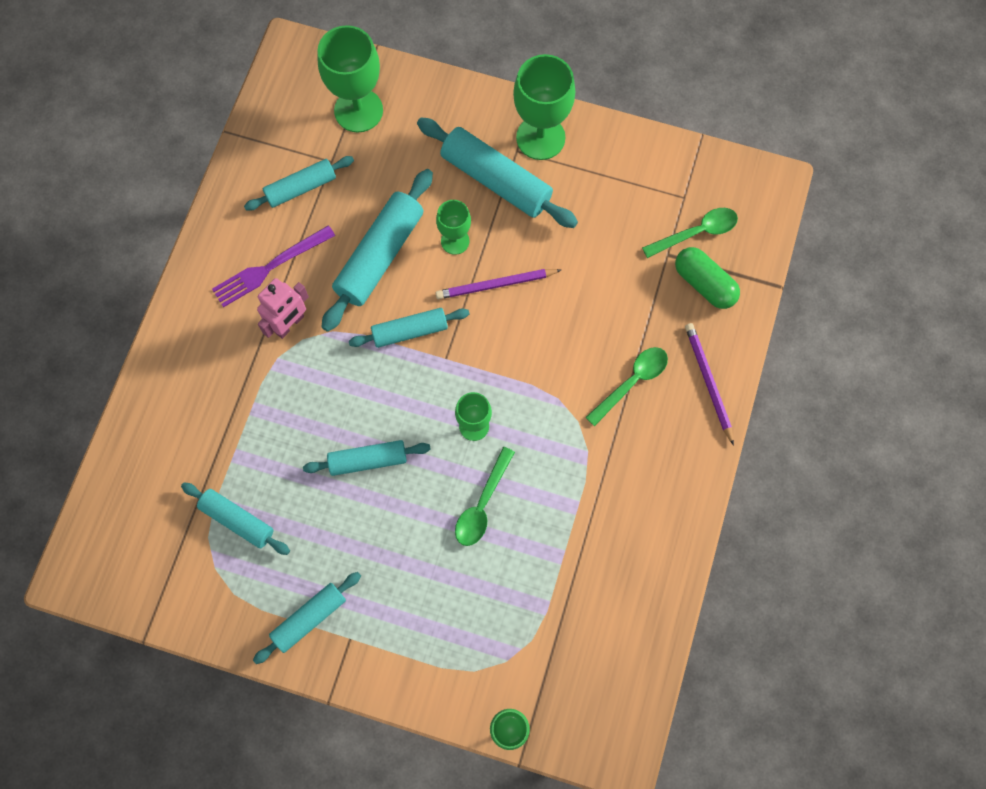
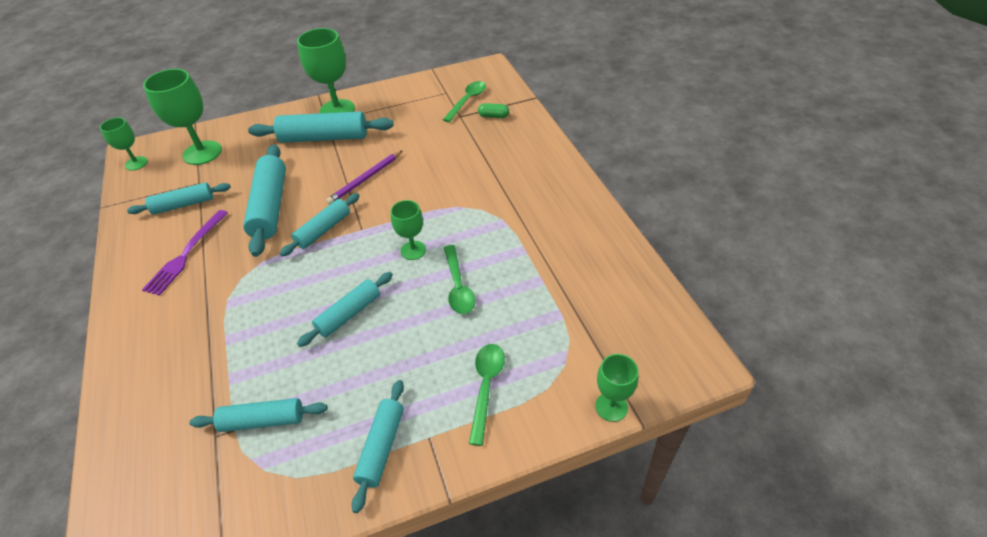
camera: 35 degrees left, 25 degrees down
(289, 324) = (224, 275): pink robot -> none
(300, 188) = (183, 205): turquoise rolling pin -> turquoise rolling pin turned 45 degrees clockwise
(455, 241) = (319, 174): green goblet -> green goblet (136, 163)
(632, 382) = (496, 174): green spoon -> green spoon (486, 386)
(704, 284) = (493, 116): green capsule -> green capsule, size x0.59
(708, 382) = (540, 151): purple pencil -> none

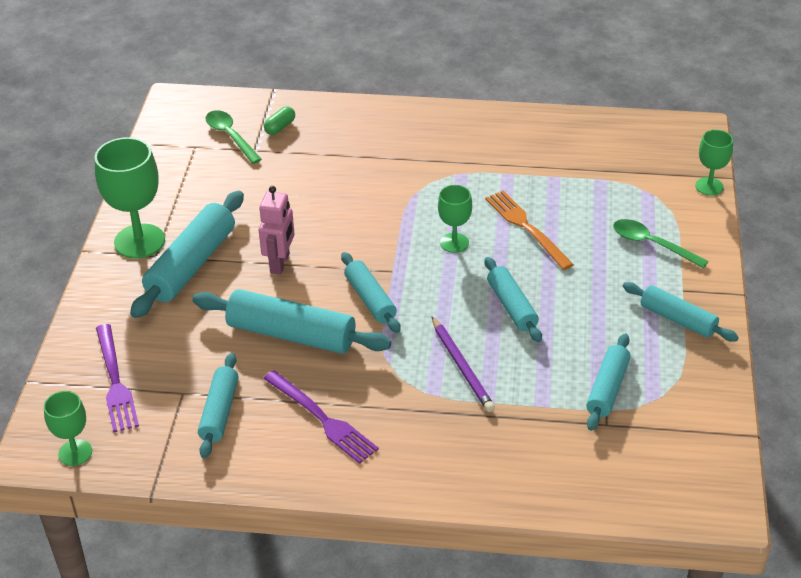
camera: 65 degrees left, 5 degrees down
(202, 153) = (115, 381): green goblet -> purple fork
(344, 173) = (280, 263): none -> pink robot
(365, 179) = (307, 249): purple pencil -> purple pencil (462, 366)
(458, 287) = (526, 227): green spoon -> orange fork

